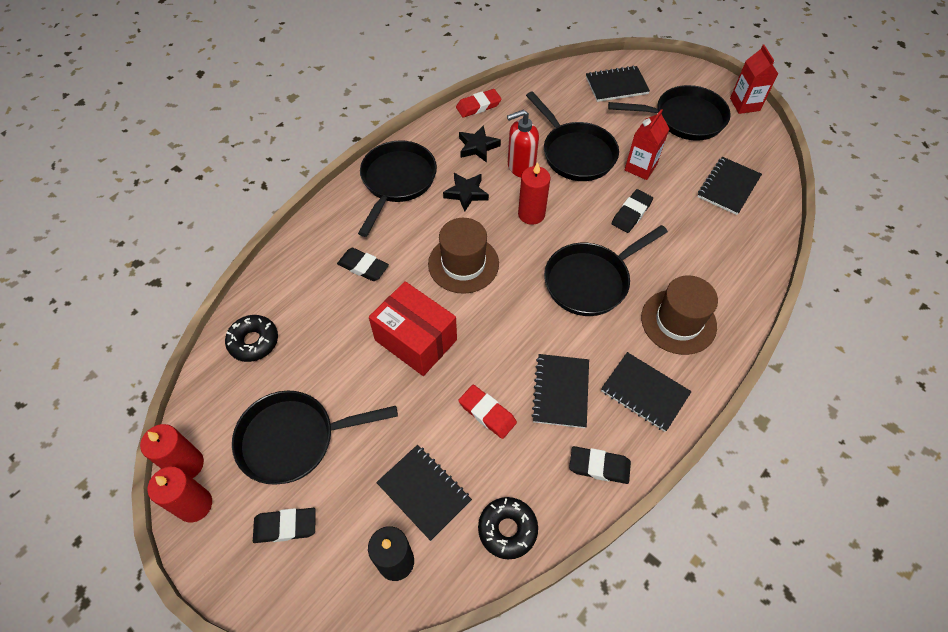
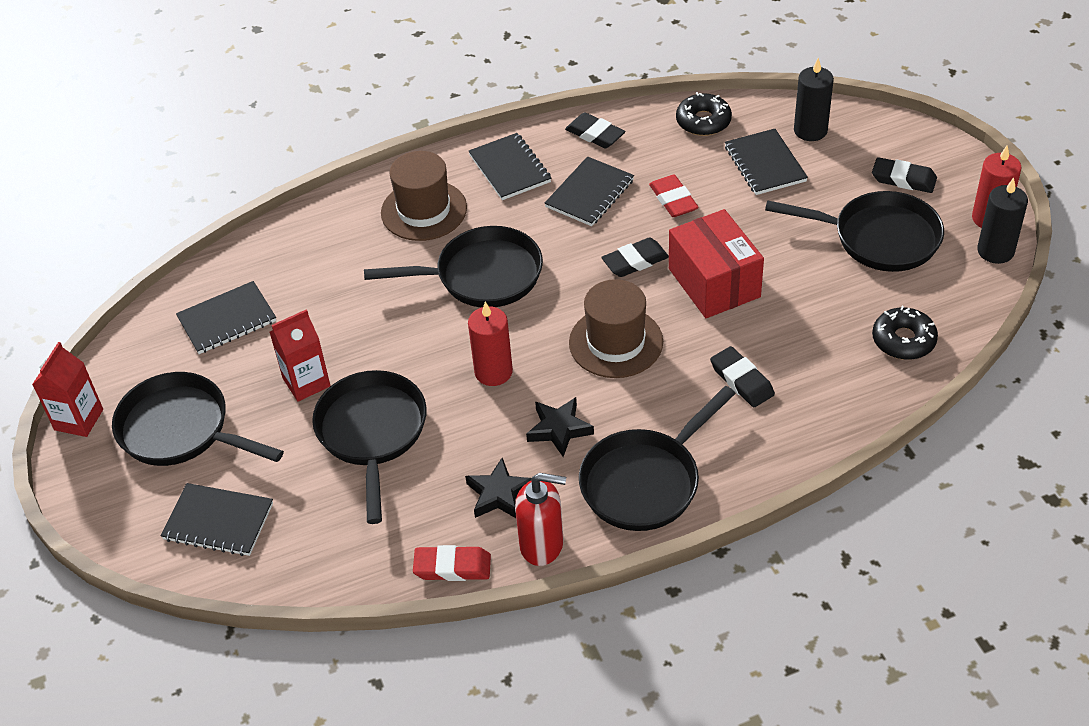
camera: 150 degrees left, 10 degrees down
(187, 464) = (995, 251): red candle -> black candle
(520, 167) = (460, 441): red soap dispenser -> red soap dispenser (542, 545)
(631, 213) = (371, 330): black eraser -> black eraser (635, 261)

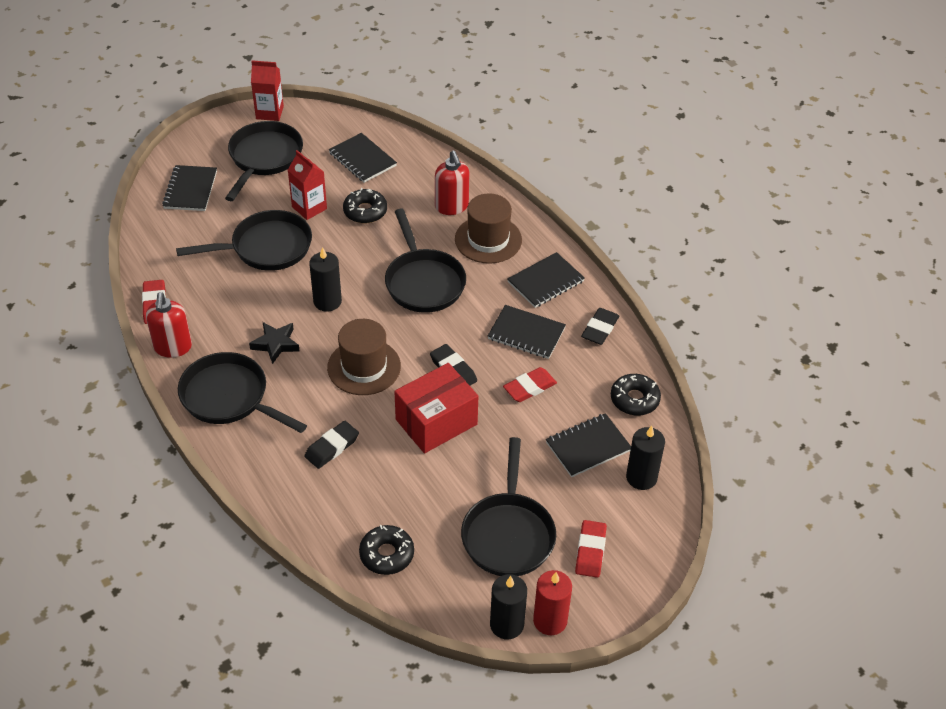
camera: 75 degrees right, 0 degrees up
(333, 323) = (365, 211): none -> black donut
(353, 238) = (452, 207): none -> red soap dispenser
(493, 372) = (327, 301): red candle -> black candle
(499, 494) = (216, 320): black star -> none
(903, 179) = (590, 551): black eraser -> red eraser

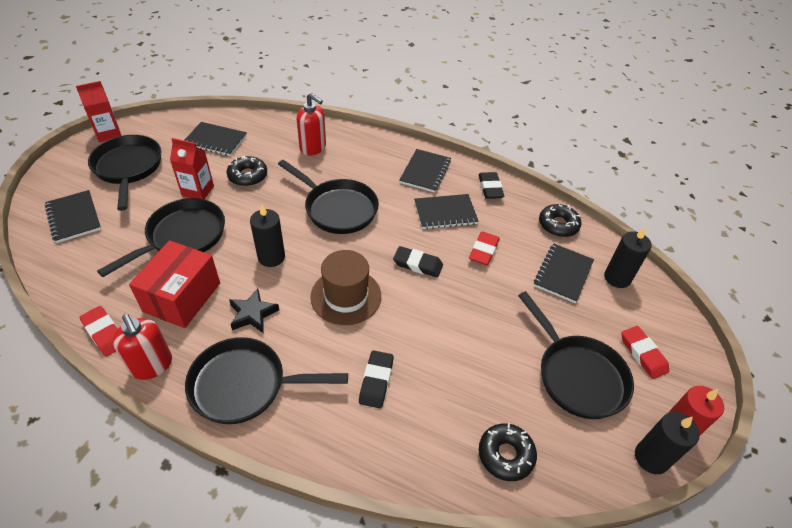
camera: 35 degrees left, 0 degrees up
(436, 422) = (441, 312): red box -> red box (182, 297)
(488, 239) = (359, 160): brown hat -> none

